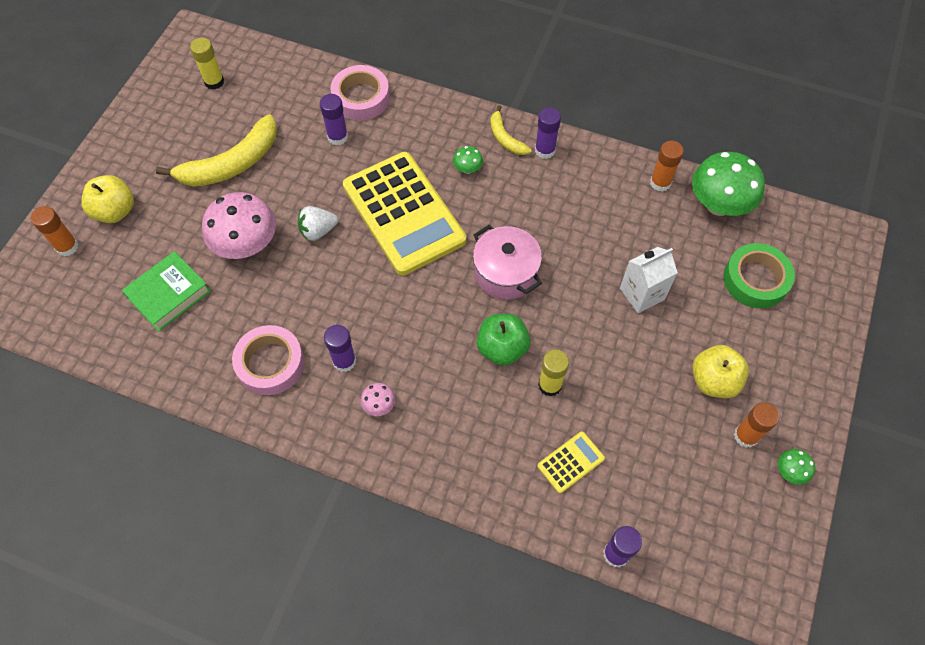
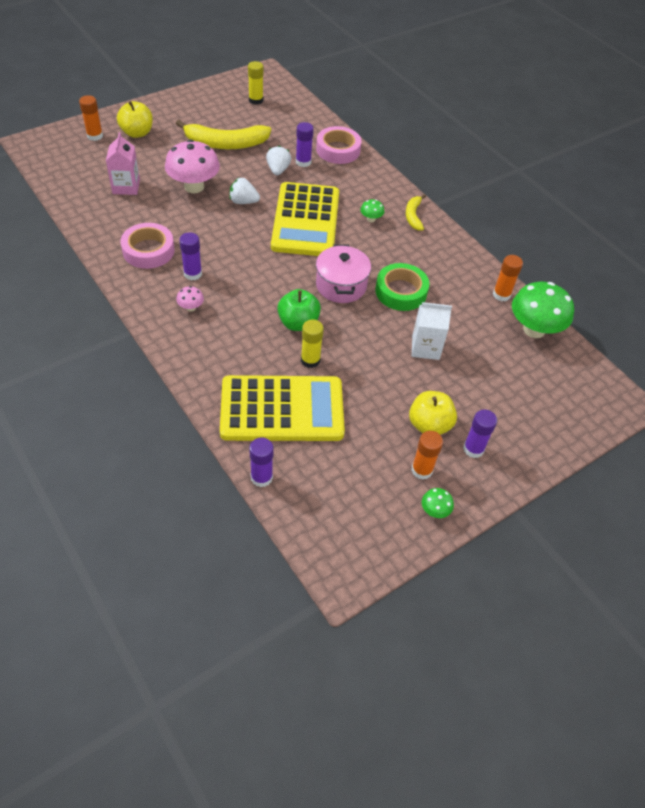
camera: 30 degrees right, 10 degrees down
(169, 294) = (126, 187): green book -> pink carton
(319, 165) = (278, 170): none -> white strawberry
(545, 150) = (434, 236): purple glue stick -> purple glue stick (473, 449)
(570, 462) = (282, 409): yellow calculator -> yellow calculator, size x2.42
(755, 280) = (520, 386): green tape -> green tape (401, 291)

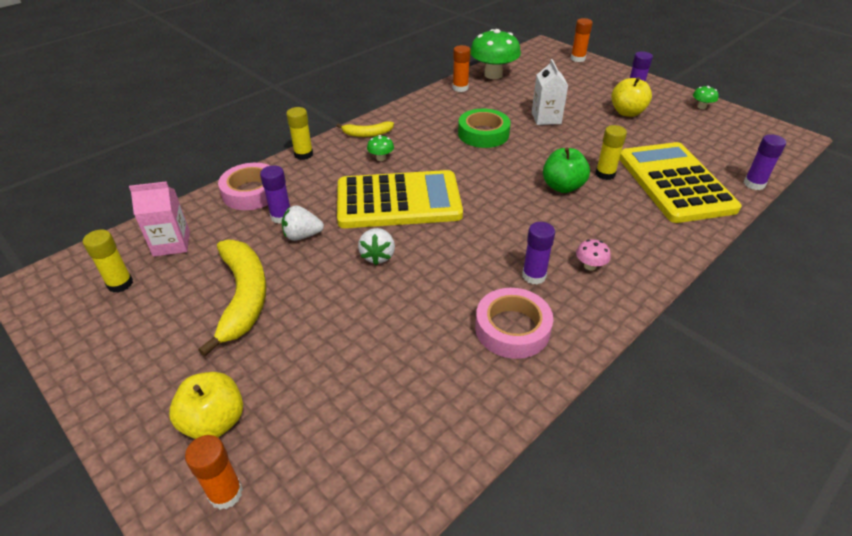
camera: 95 degrees left, 10 degrees down
(126, 187) = (376, 395): pink carton -> pink carton (171, 244)
(194, 187) = (357, 311): pink mushroom -> none
(341, 285) = (494, 167): pink pot -> none
(386, 177) = (303, 154): none -> yellow glue stick
(422, 470) = (672, 113): orange glue stick -> orange glue stick (578, 59)

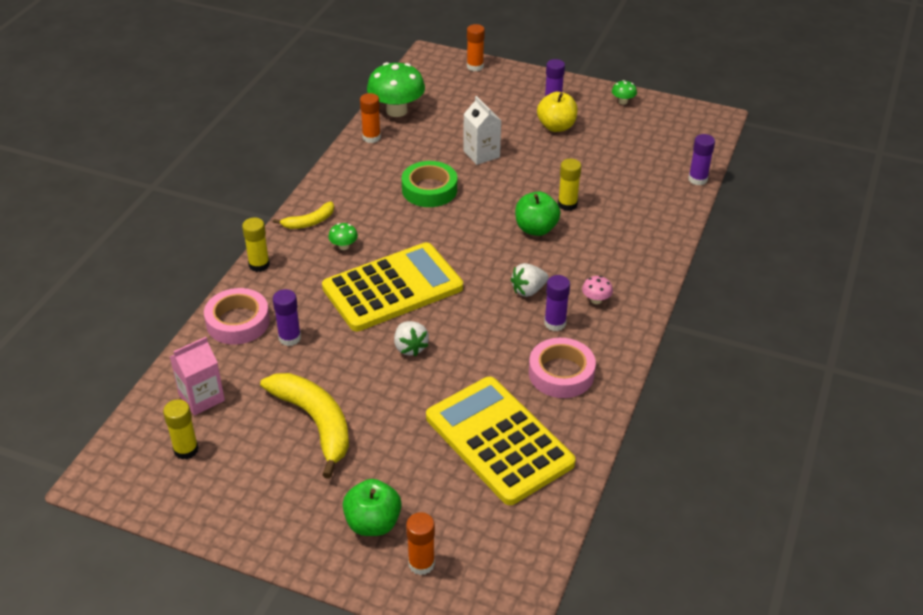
camera: 25 degrees left, 0 degrees up
(214, 422) = (373, 523): yellow apple -> green apple
(302, 236) = (325, 350): white strawberry -> white strawberry (528, 290)
(674, 183) = (631, 197): yellow calculator -> yellow calculator (498, 440)

